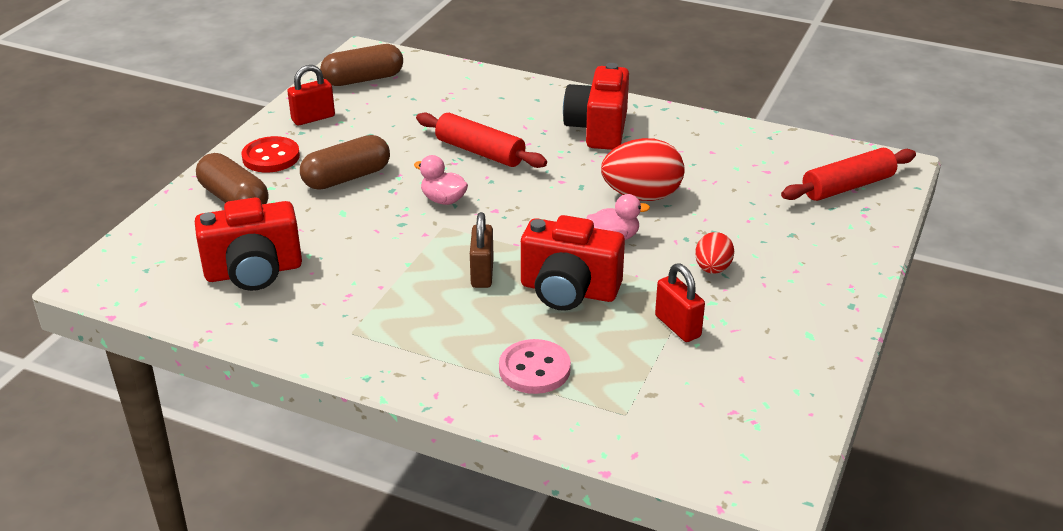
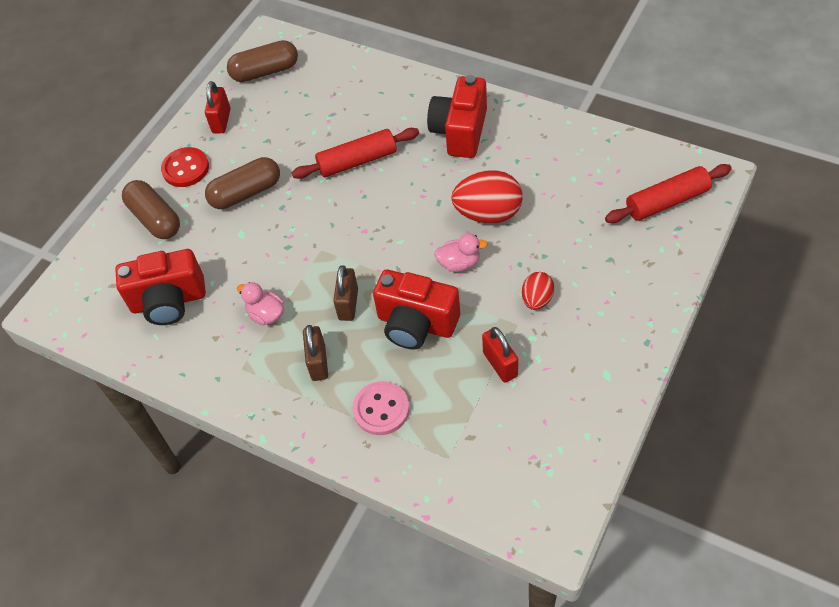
camera: 10 degrees right, 20 degrees up
(313, 118) = (221, 121): red padlock -> red padlock turned 60 degrees counterclockwise
(443, 200) = (323, 219): pink duck -> pink duck (266, 314)
(450, 326) = (318, 363): none -> brown padlock
(480, 152) = (357, 161): red rolling pin -> red rolling pin turned 60 degrees counterclockwise

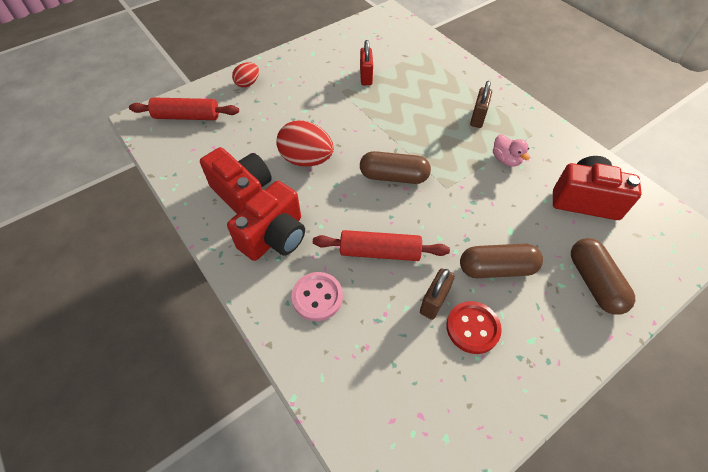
camera: 160 degrees left, 0 degrees up
(185, 168) = (555, 328): red button -> red button (472, 328)
(221, 121) = (503, 377): red padlock -> none
(265, 72) = (428, 432): brown capsule -> brown capsule (393, 176)
(348, 304) = (442, 143): brown padlock -> brown padlock (434, 301)
(381, 409) = (448, 82): pink button -> pink button (317, 297)
(416, 324) = (402, 114): red camera -> red camera (243, 194)
(459, 263) = (351, 136): pink duck -> none
(537, 299) = (318, 98): red egg -> red egg (248, 83)

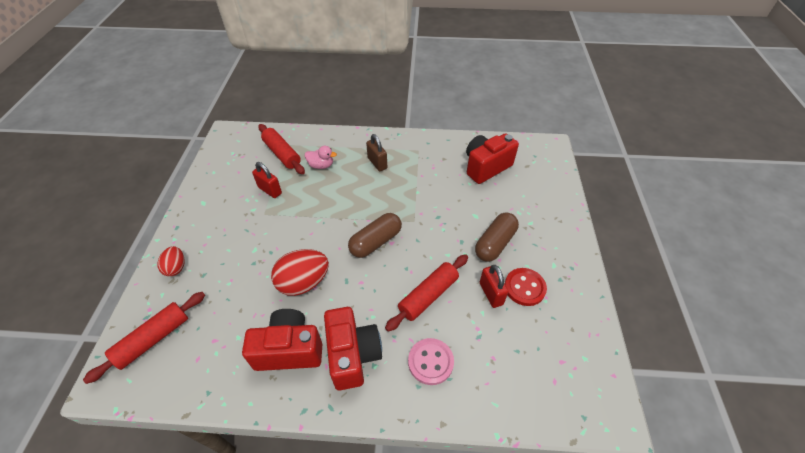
camera: 50 degrees left, 5 degrees down
(408, 56) = (282, 154): none -> red rolling pin
(434, 301) = (491, 293): brown padlock -> red padlock
(506, 159) = (423, 176): pink duck -> pink duck (321, 165)
(594, 282) = (540, 208): brown capsule -> none

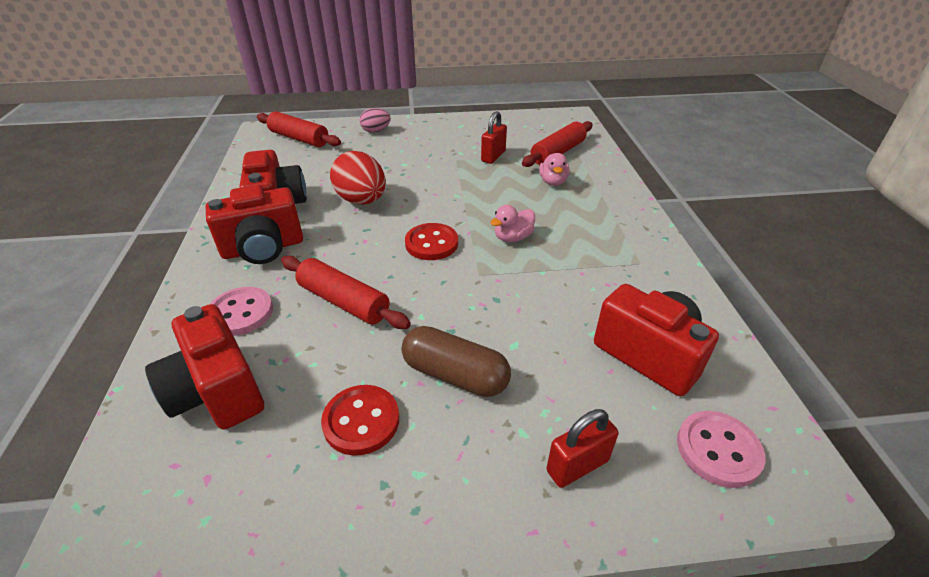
camera: 80 degrees right, 10 degrees down
(176, 267) = (376, 131): red egg -> pink egg
(375, 242) = (431, 243): brown capsule -> red button
(377, 163) = (584, 225): brown padlock -> none
(380, 198) = (513, 237): none -> pink duck
(491, 293) = (348, 373): red padlock -> red padlock (577, 466)
(502, 366) = (217, 391): none -> red camera
(538, 163) = (718, 450): none -> pink button

